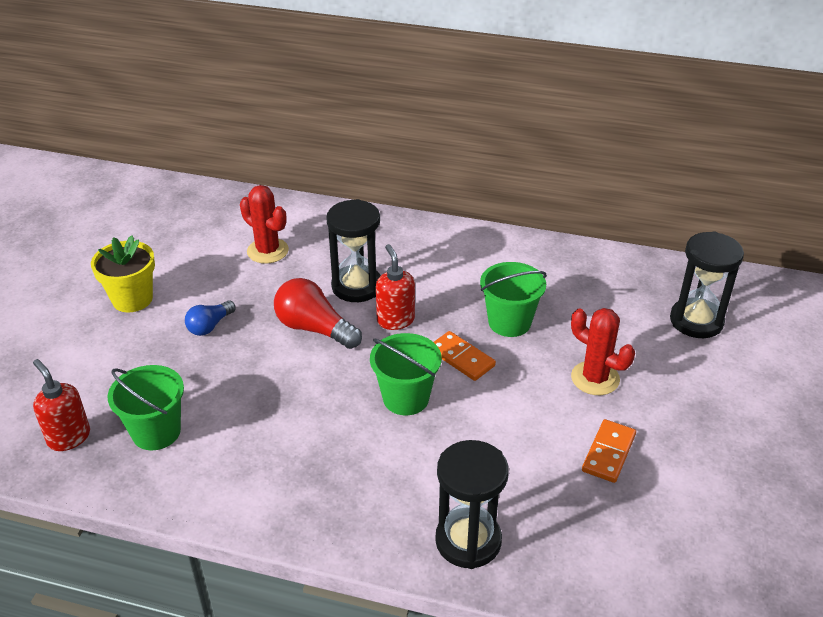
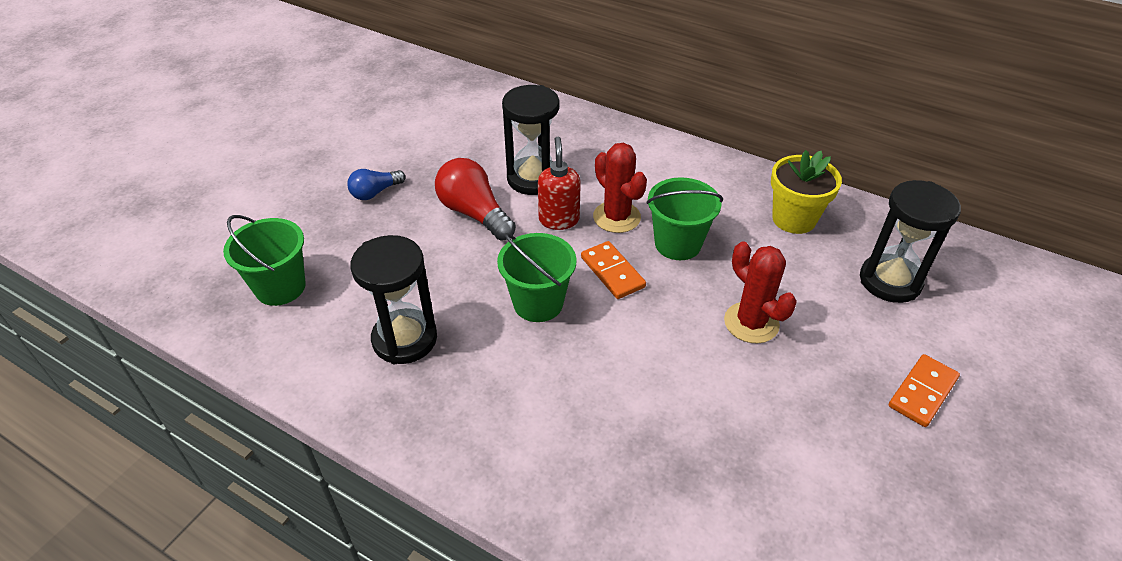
camera: 15 degrees right, 5 degrees up
(69, 437) = (199, 276): red soap dispenser -> none
(132, 299) = (315, 154): yellow flower pot -> yellow flower pot (794, 219)
(267, 251) = (460, 129): red cactus -> red cactus (616, 217)
(468, 541) = (544, 476): black hourglass -> black hourglass (405, 339)
(609, 453) = (738, 411): orange domino -> orange domino (922, 392)

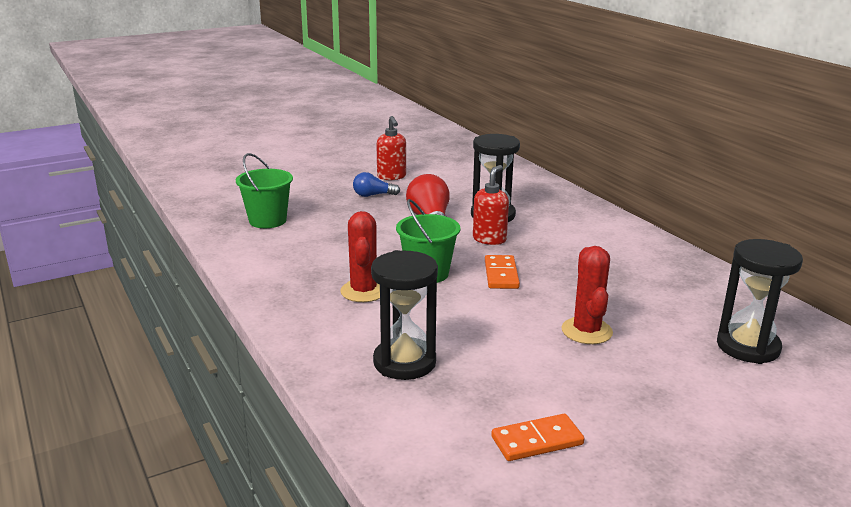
camera: 30 degrees right, 20 degrees down
(372, 152) = (391, 177): none -> red soap dispenser
(405, 339) = (318, 264): black hourglass -> black hourglass (404, 362)
(616, 217) = (536, 249): red cactus -> red cactus (363, 291)
(677, 244) = (571, 275): green bucket -> none
(794, 219) = (693, 289): yellow flower pot -> none
(922, 392) = (704, 415): orange domino -> orange domino (537, 441)

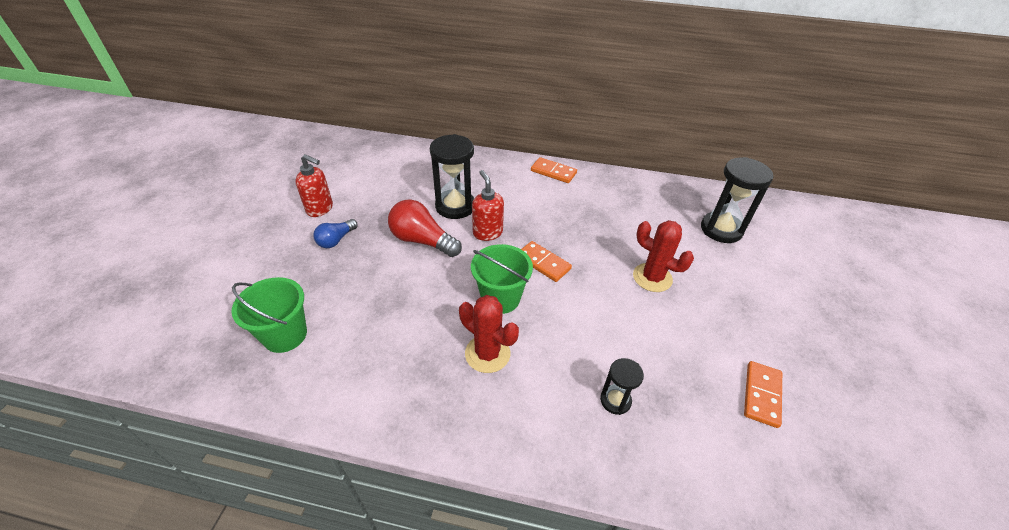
camera: 50 degrees left, 20 degrees up
(404, 362) = (615, 400): black hourglass -> black hourglass, size x0.54
(631, 233) = (553, 172): none -> orange domino

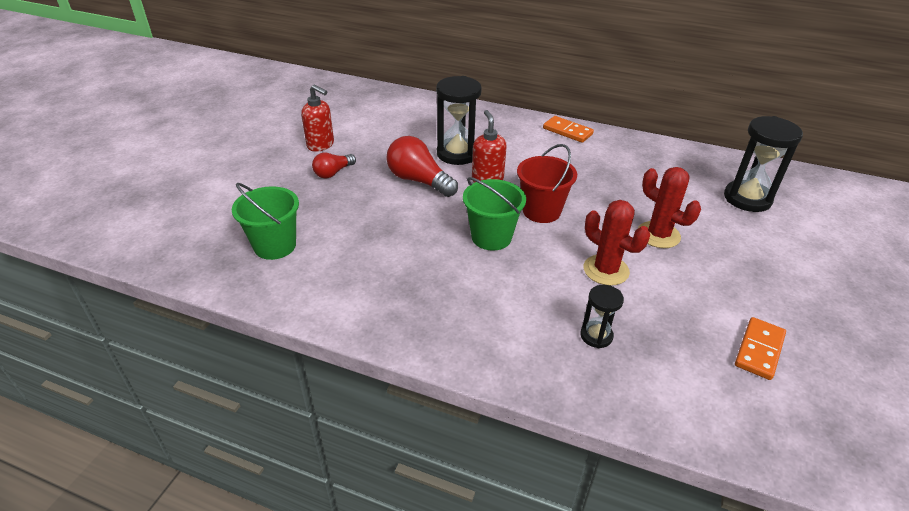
camera: 10 degrees right, 5 degrees down
(336, 240) = (333, 173): blue light bulb -> red light bulb
(487, 353) = (470, 282): red cactus -> red cactus (606, 270)
(543, 263) = (541, 211): orange domino -> red bucket

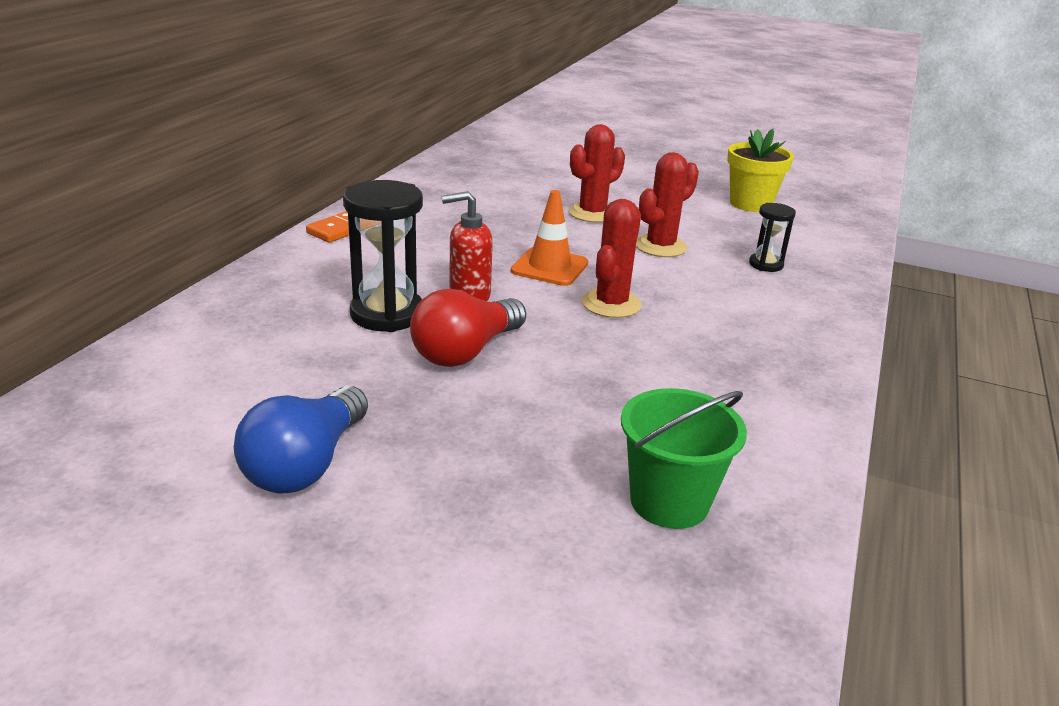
camera: 90 degrees left, 10 degrees down
(321, 145) = (306, 464): red soap dispenser -> blue light bulb
(333, 173) = (426, 443): red light bulb -> none
(491, 237) = (611, 304): green bucket -> red cactus
(541, 211) = (549, 267): red bucket -> orange traffic cone
(747, 199) = (522, 166): black hourglass -> none
(759, 350) = (750, 204): orange domino -> yellow flower pot

